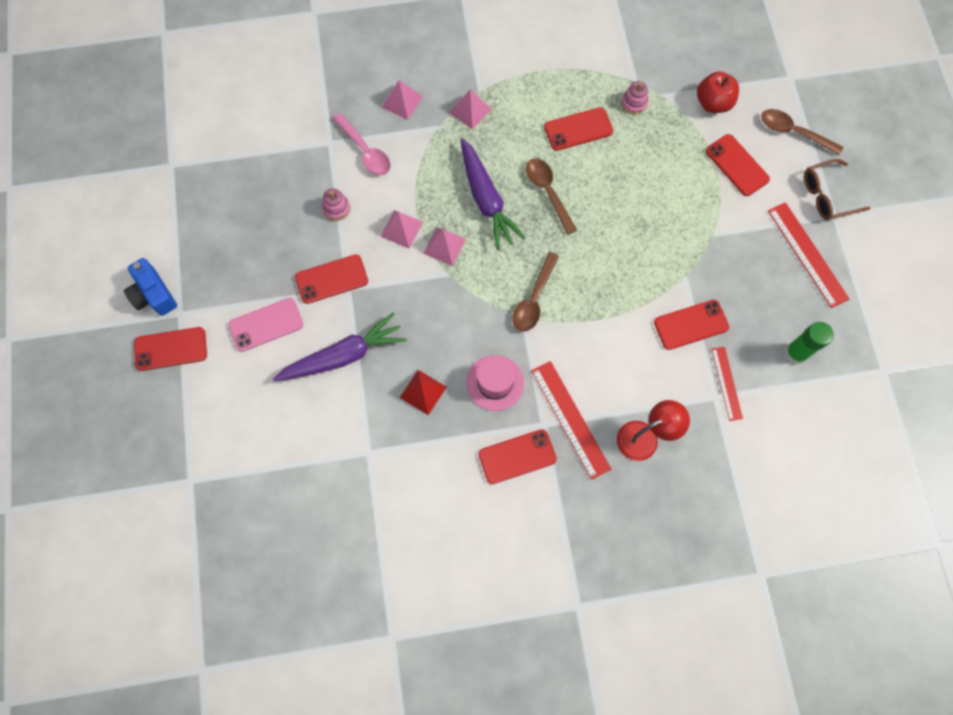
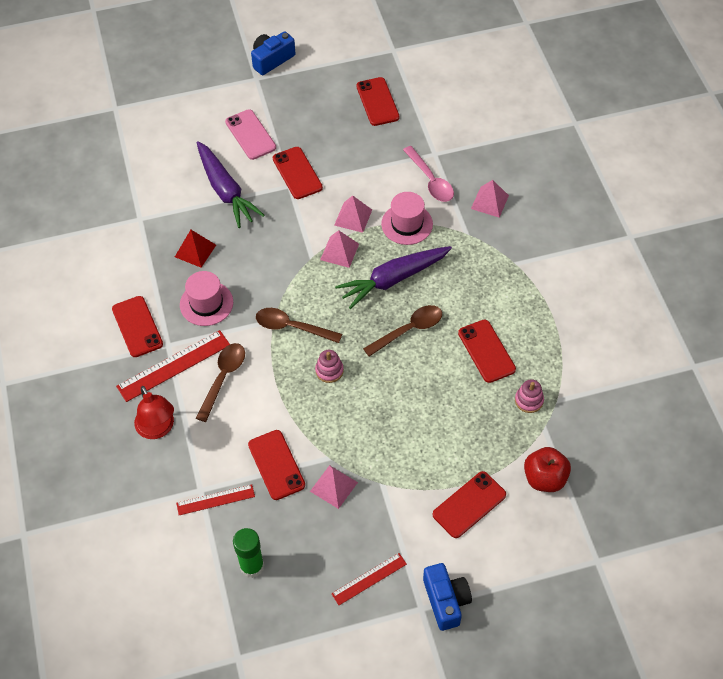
camera: 85 degrees right, 15 degrees down
(171, 349) = (224, 78): red phone -> red phone (377, 102)
(336, 208) = (367, 167): pink stacking toy -> pink stacking toy (329, 371)
(365, 151) = (430, 180): pink spoon -> pink spoon turned 75 degrees counterclockwise
(418, 179) = (407, 224): none -> pink hat
(470, 110) = (490, 257): pink pyramid -> pink pyramid (333, 486)
(793, 132) = (523, 564): brown spoon -> brown spoon (223, 378)
(807, 254) = (369, 579): red ruler -> red ruler, size x0.61
(827, 195) = (446, 600): brown glasses -> blue camera

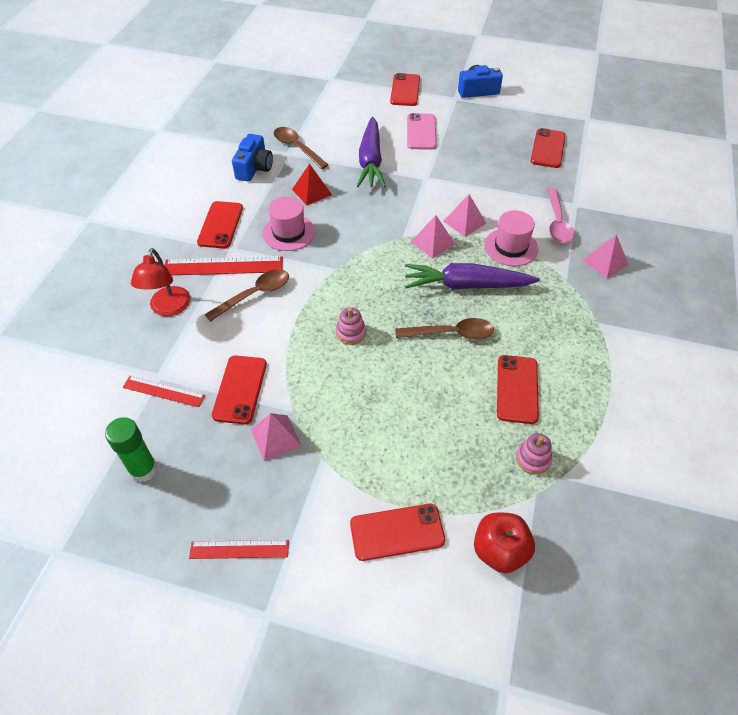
camera: 30 degrees right, 5 degrees down
(292, 327) = (345, 282): brown spoon -> brown spoon (297, 148)
(297, 173) = (439, 172): red phone -> red phone (405, 90)
(446, 600) = (299, 624): blue camera -> blue camera (254, 168)

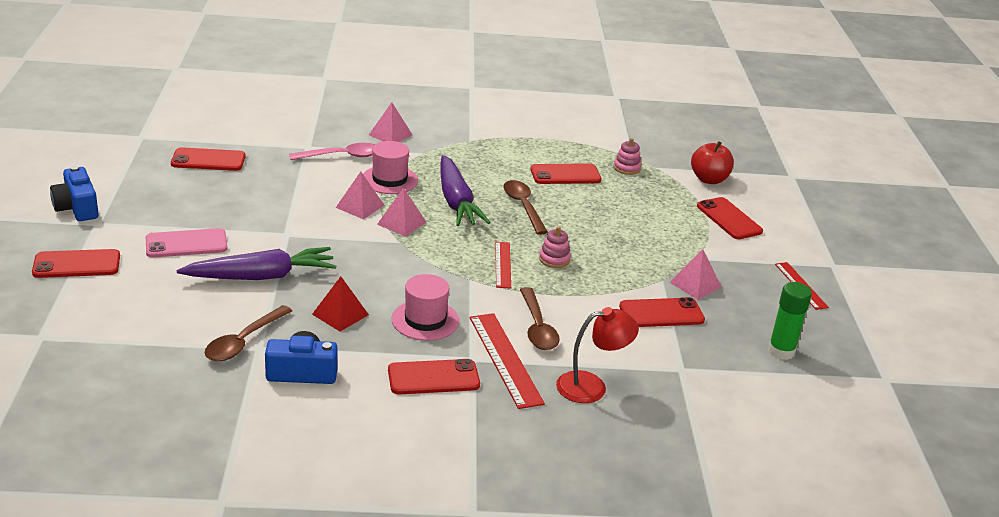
camera: 110 degrees left, 20 degrees down
(163, 391) = (696, 361): red ruler -> red ruler (503, 264)
(254, 295) = (537, 327): brown spoon -> brown spoon turned 135 degrees counterclockwise

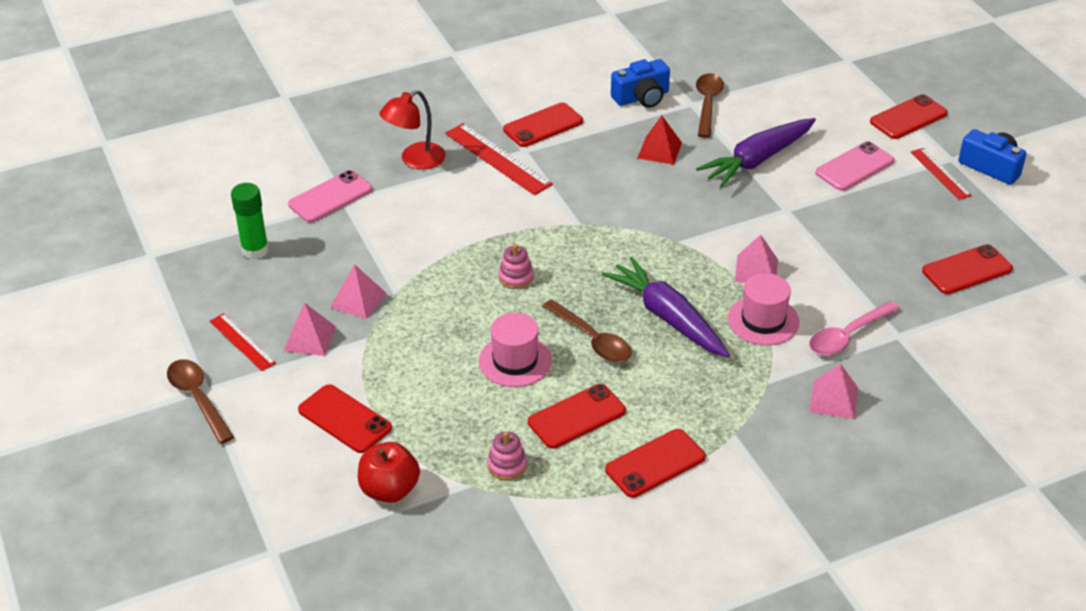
camera: 160 degrees right, 10 degrees up
(402, 223) = (696, 265): pink pyramid -> pink pyramid (309, 338)
(425, 320) = (587, 169): pink hat -> pink hat (515, 361)
(503, 264) = (561, 252): red ruler -> red ruler (940, 173)
(537, 327) = (488, 196): brown spoon -> brown spoon (198, 399)
(661, 313) = (381, 251): red phone -> red phone (655, 463)
(694, 377) = (330, 197): none -> pink phone

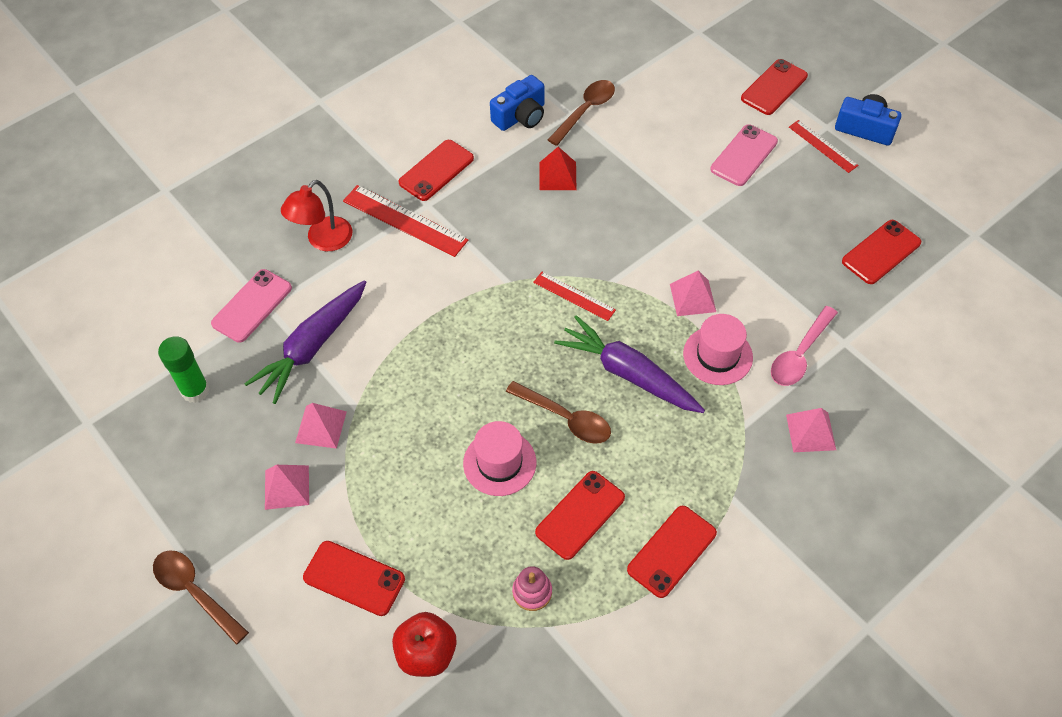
camera: 15 degrees left, 15 degrees up
(242, 342) = (218, 509): red ruler -> red ruler (574, 296)
(516, 277) = (468, 361): pink stacking toy -> none
(707, 104) = (585, 111): brown spoon -> brown spoon turned 45 degrees clockwise
(757, 160) = (652, 167): purple carrot -> purple carrot (312, 347)

